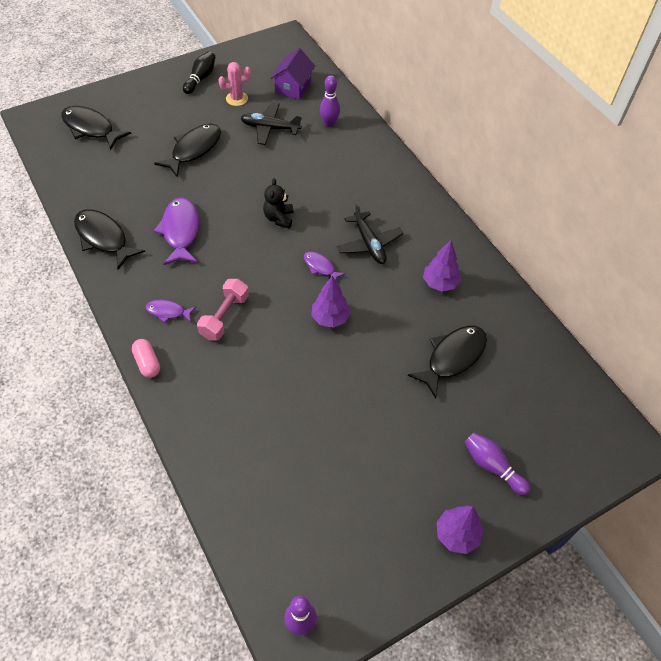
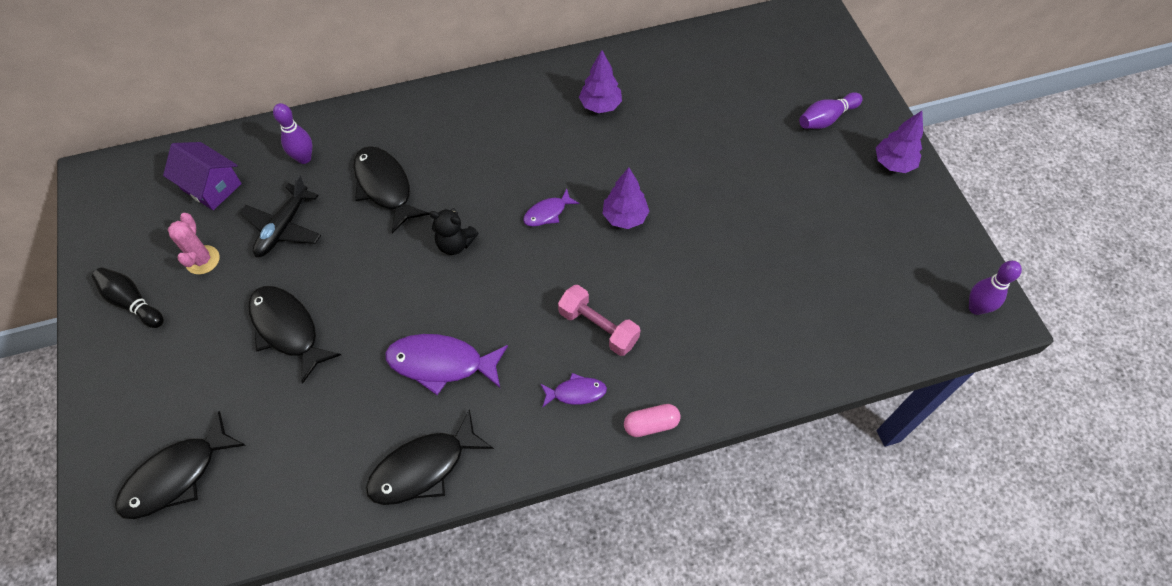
camera: 75 degrees left, 5 degrees up
(168, 312) = (576, 392): purple fish -> purple fish turned 120 degrees counterclockwise
(369, 244) = (525, 158): black plane -> none
(452, 358) = (699, 118): black fish -> black fish (385, 187)

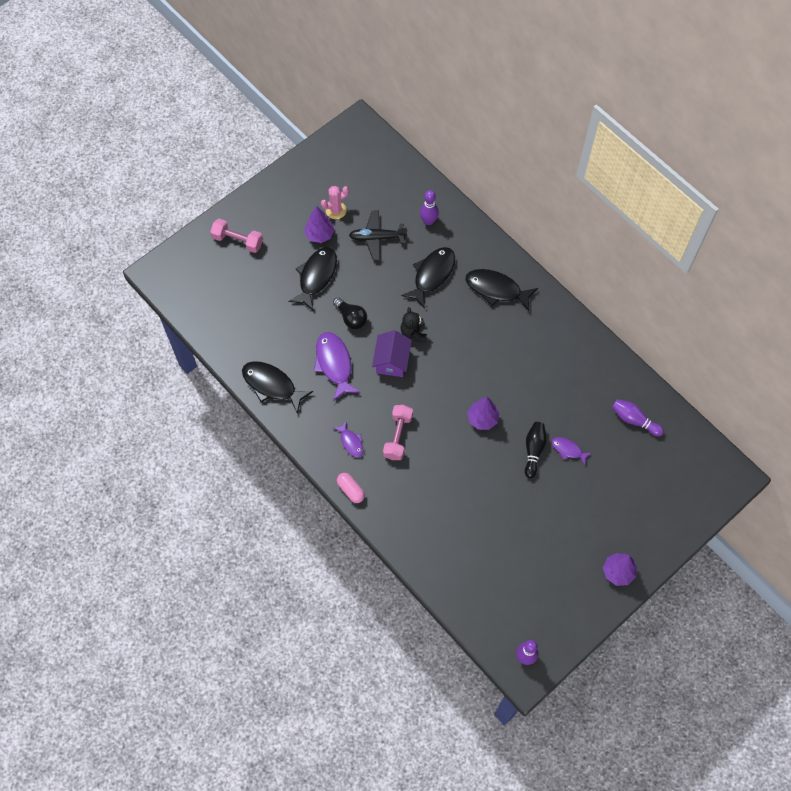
camera: 65 degrees right, 5 degrees up
(132, 302) = (294, 193): black bowling pin -> black bowling pin (533, 450)
(147, 416) = (237, 241): none -> pink dumbbell
(176, 476) = (215, 273): black fish -> black fish (496, 289)
(211, 186) = (383, 185): purple house -> purple house (392, 361)
(383, 311) = (351, 318): none -> black light bulb
(547, 213) = (462, 373): purple fish -> purple fish (568, 450)
(600, 105) = (563, 367): purple tree -> purple tree (320, 235)
(826, 119) = (633, 515): purple bowling pin -> purple bowling pin (634, 420)

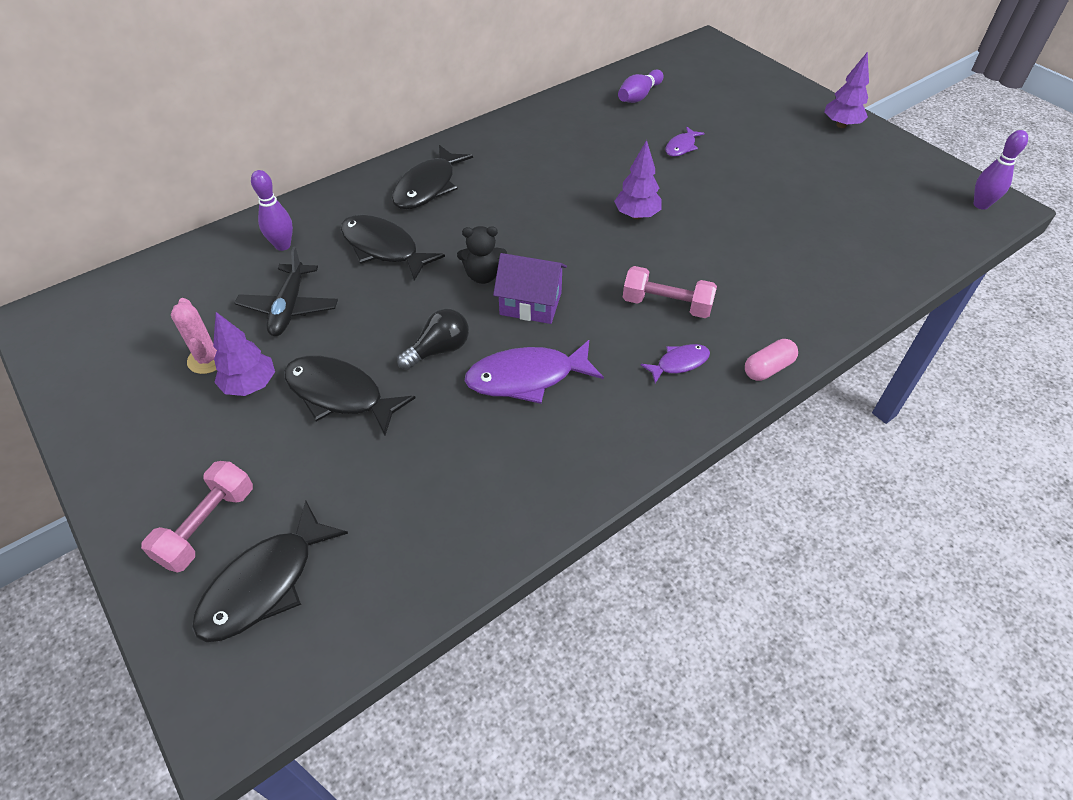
camera: 85 degrees left, 15 degrees down
(272, 385) = (561, 475): black fish -> black fish (265, 584)
(533, 450) = (684, 174): black bowling pin -> none

